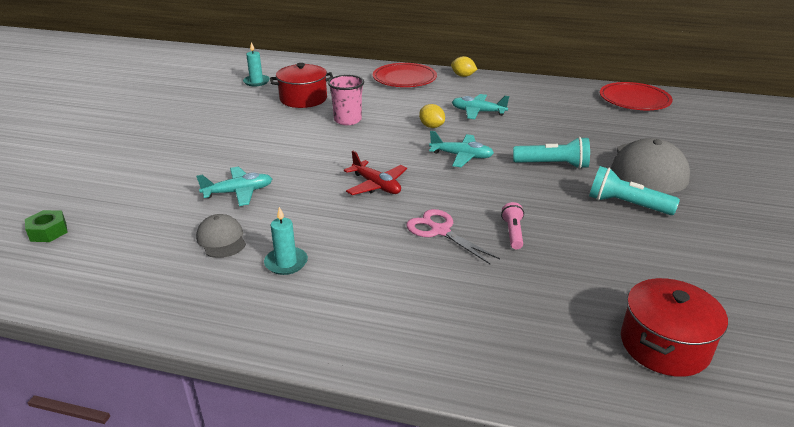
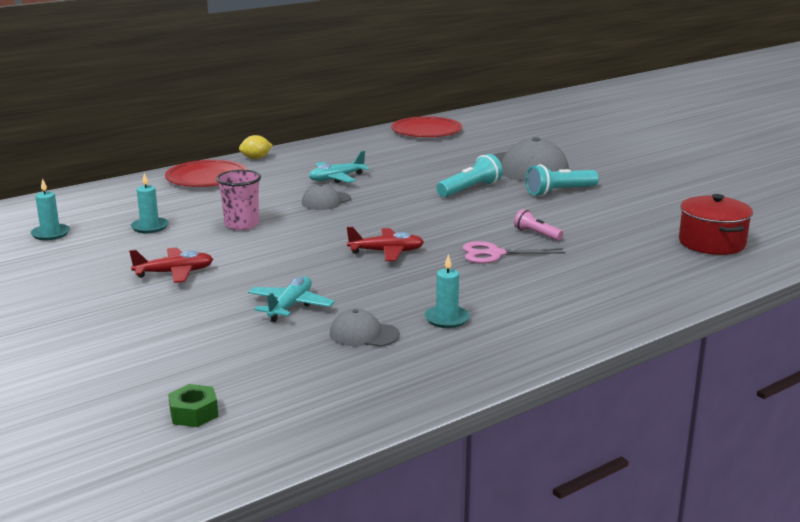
camera: 50 degrees left, 10 degrees down
(245, 135) = (174, 273): none -> red plane
(303, 99) = (150, 227): red pot -> turquoise candle
(431, 126) = (326, 201): yellow lemon -> grey cap
(461, 156) = (399, 209): turquoise plane -> none

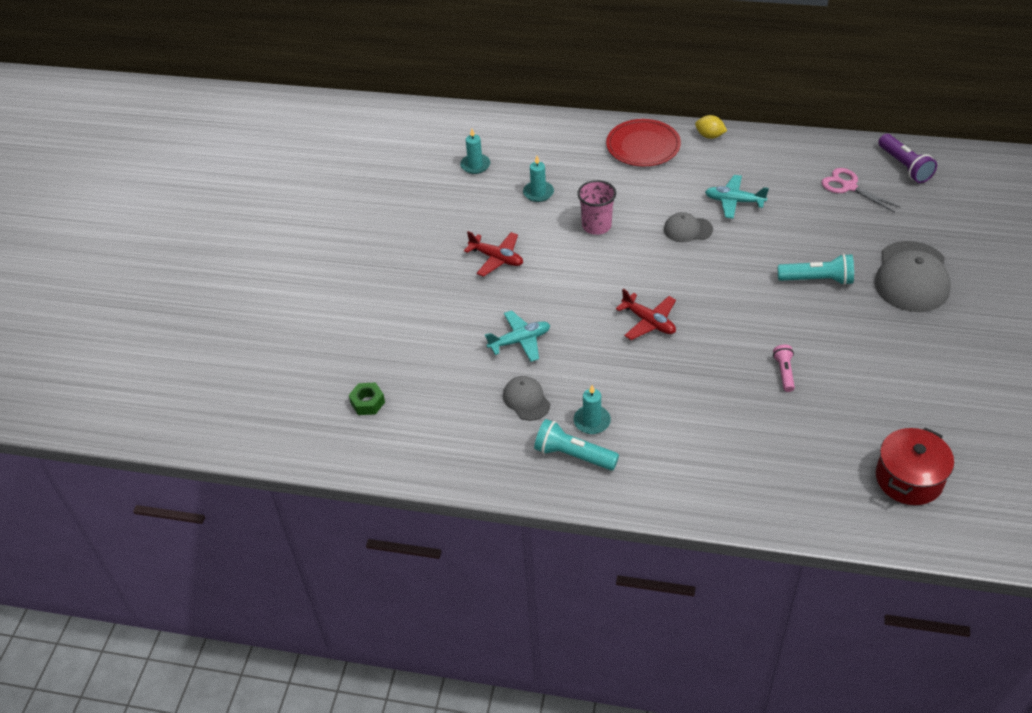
camera: 50 degrees right, 25 degrees up
(426, 131) = (904, 166): red plate -> purple flashlight
(495, 254) = (719, 375): pink scissors -> pink scissors (849, 187)
(559, 192) = (887, 329): turquoise flashlight -> turquoise flashlight (573, 455)

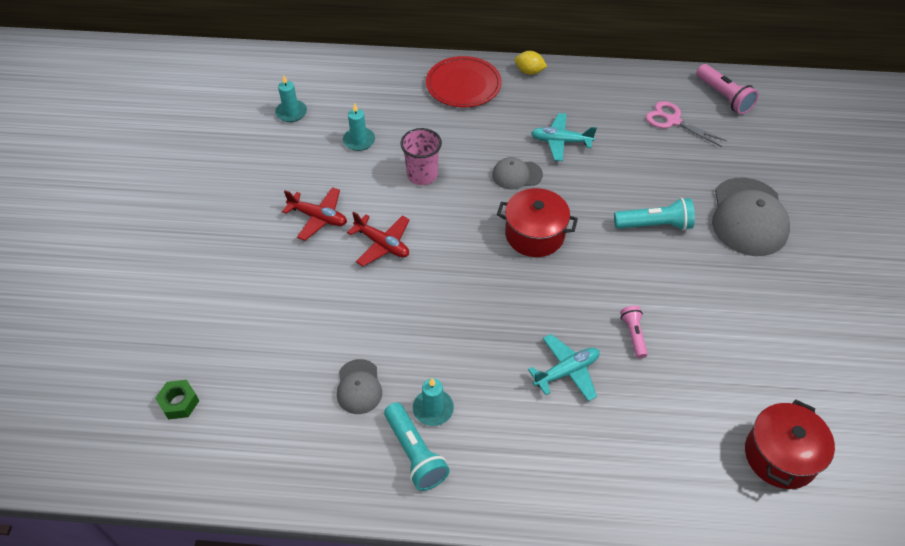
camera: 10 degrees left, 5 degrees up
(520, 341) = (348, 314): turquoise plane -> turquoise plane (566, 371)
(526, 400) = (359, 387): grey cap -> grey cap turned 150 degrees counterclockwise
(573, 455) = (415, 453): turquoise flashlight -> turquoise flashlight turned 135 degrees counterclockwise
(649, 322) = (485, 283): red plane -> red plane (382, 244)
(699, 282) = (534, 234): none -> red pot
(904, 166) = (724, 97): purple flashlight -> pink flashlight

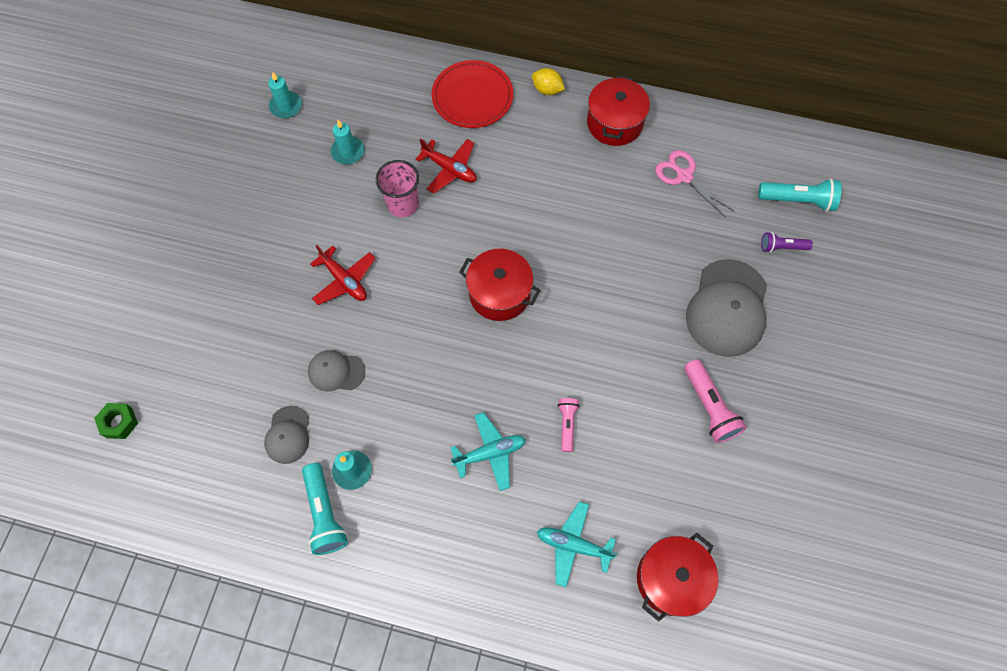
camera: 10 degrees right, 15 degrees up
(318, 217) = (288, 239): red plane -> red plane (449, 169)
(516, 175) = (500, 219): grey cap -> grey cap (336, 371)
(561, 141) = (557, 185): turquoise plane -> turquoise plane (573, 545)
(597, 89) = (614, 123): none -> red pot
(655, 225) = (626, 302): turquoise flashlight -> turquoise flashlight (798, 200)
(724, 97) = (749, 154): pink flashlight -> pink flashlight (709, 407)
(779, 163) = (782, 247): none -> purple flashlight

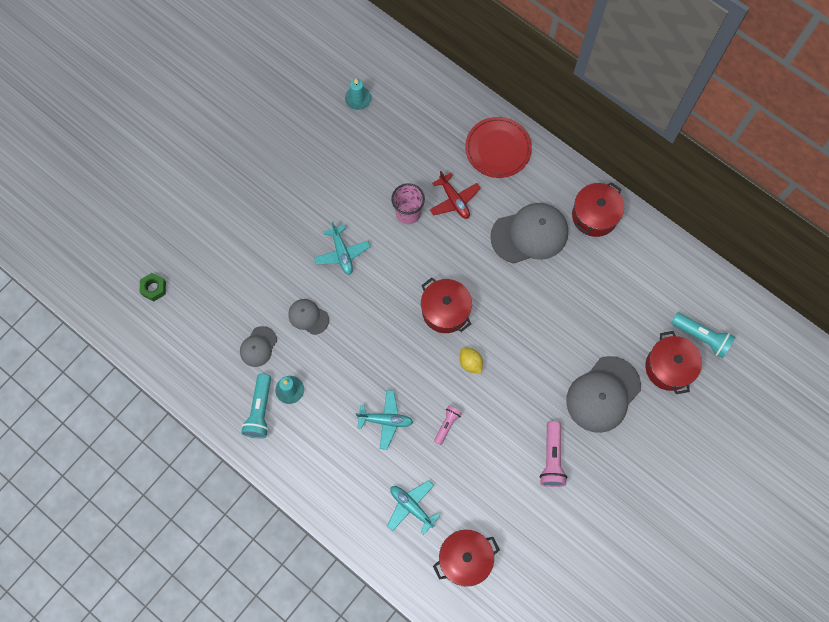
camera: 25 degrees right, 5 degrees up
(344, 280) = (342, 253): red plane -> turquoise plane
(348, 152) = (387, 155): turquoise candle -> none
(547, 90) = (557, 167): yellow lemon -> yellow lemon (470, 363)
(553, 171) = (529, 234): none -> grey cap
(684, 176) = (625, 281): pink scissors -> none
(782, 247) = (668, 367): purple flashlight -> red pot

